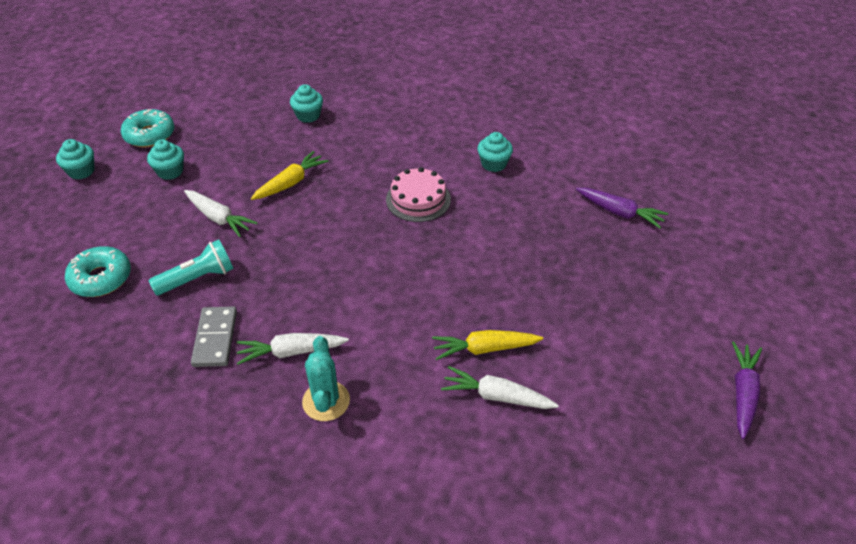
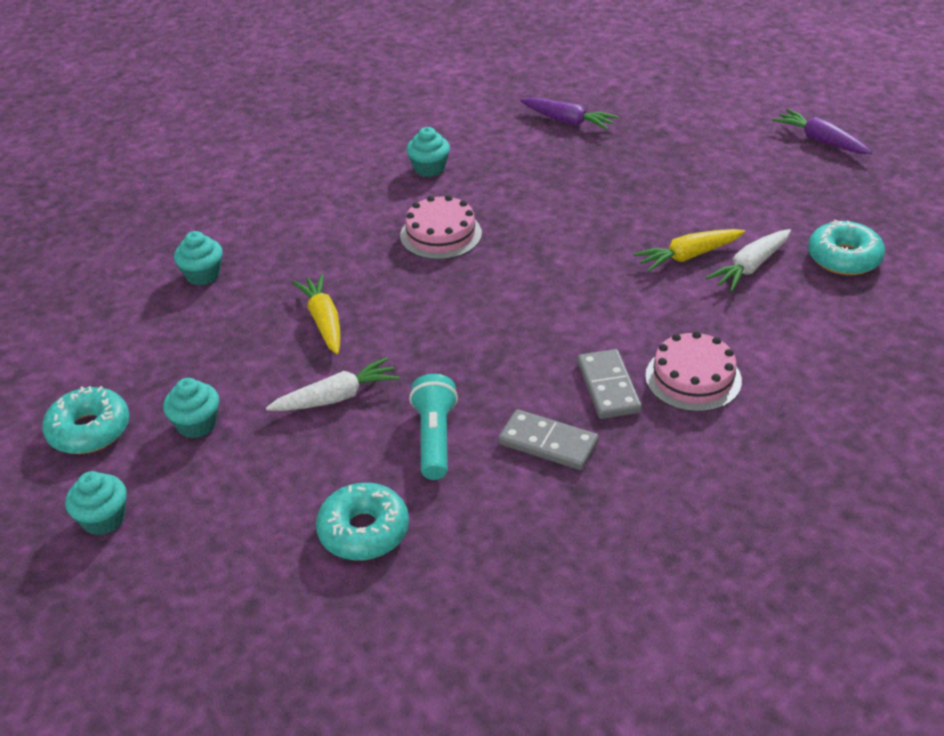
camera: 60 degrees left, 5 degrees down
(291, 352) = (608, 387): white carrot -> grey domino
(326, 401) = (693, 378): turquoise cactus -> pink cake
(484, 349) = (688, 256): yellow carrot -> yellow carrot turned 45 degrees clockwise
(557, 464) = (844, 258): none -> turquoise donut
(619, 212) = (568, 121): purple carrot -> purple carrot turned 60 degrees clockwise

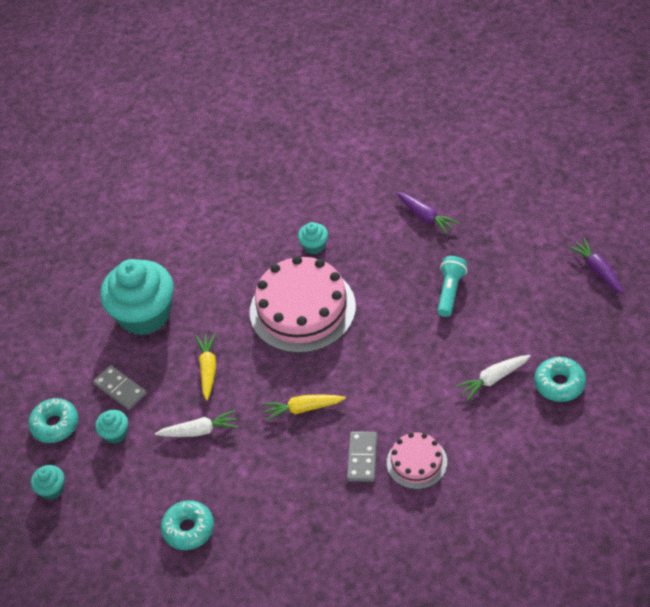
camera: 20 degrees right, 10 degrees up
(203, 275) = (144, 315): turquoise cupcake -> turquoise cupcake, size x2.34
(434, 438) = (247, 474): turquoise flashlight -> turquoise flashlight (450, 291)
(441, 234) = (302, 309): pink cake -> pink cake, size x1.92
(548, 443) = (311, 492): grey domino -> grey domino (120, 389)
(688, 256) = (456, 361): yellow carrot -> yellow carrot (303, 409)

